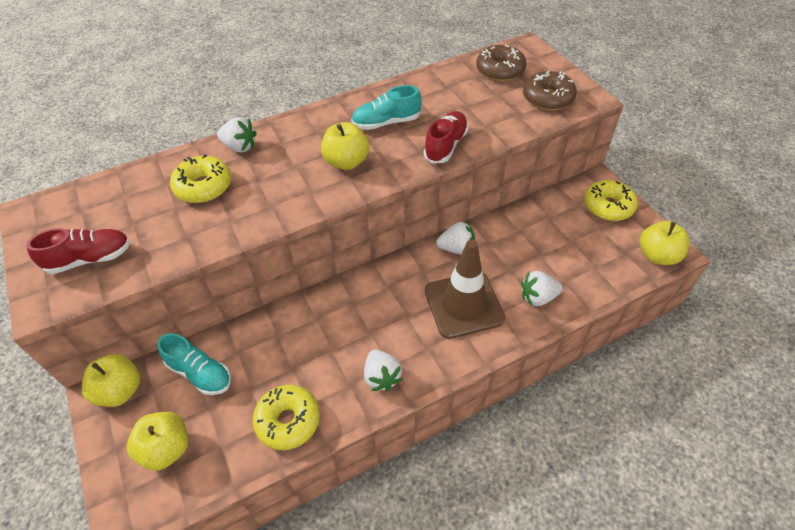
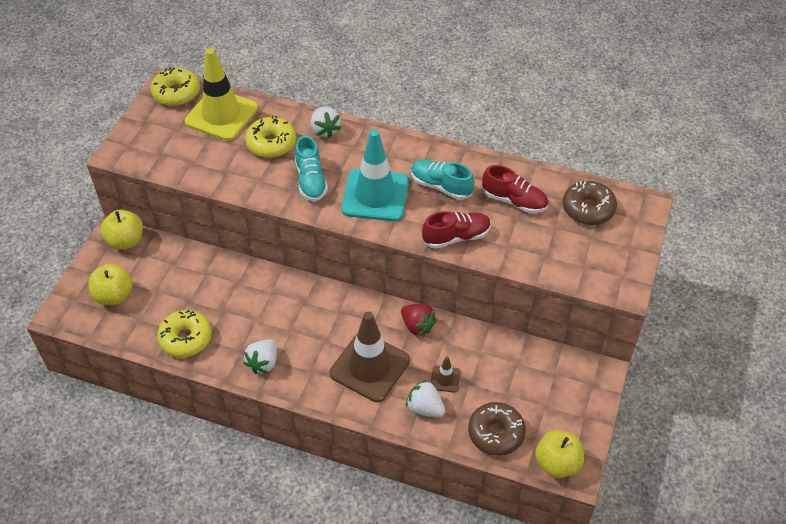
camera: 45 degrees right, 0 degrees up
(90, 259) = (164, 144): red shoe -> red shoe (514, 201)
(123, 197) = (221, 115): none -> yellow traffic cone
(200, 373) = (173, 268): turquoise shoe -> turquoise shoe (311, 180)
(346, 162) = (375, 195): yellow apple -> turquoise traffic cone
(456, 248) = (417, 326): white strawberry -> red strawberry
(522, 266) = (445, 379): none -> brown traffic cone
(547, 98) = (589, 261): brown donut -> brown donut (496, 433)
(608, 206) = (577, 396): yellow donut -> yellow donut (176, 93)

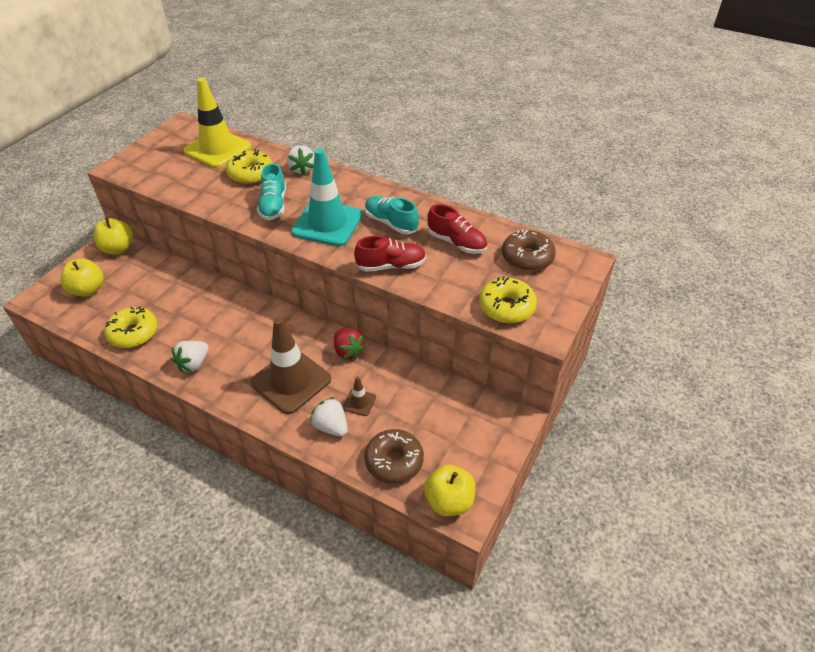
camera: 10 degrees right, 5 degrees down
(176, 93) = (187, 130): yellow donut -> yellow donut (506, 307)

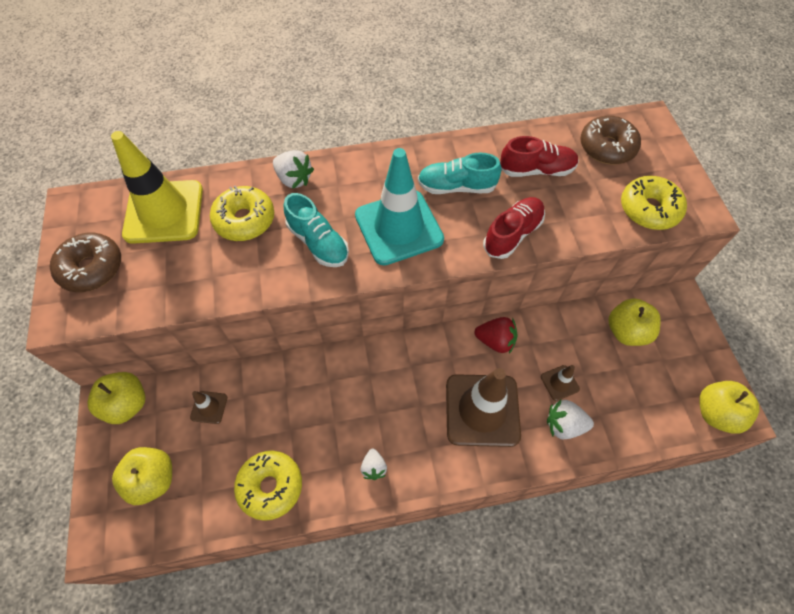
camera: 40 degrees left, 15 degrees up
(151, 276) = (209, 407): none -> brown traffic cone
(194, 363) = (374, 467): white strawberry -> white strawberry, size x0.66
(394, 461) = (644, 413): brown donut -> brown donut (92, 268)
(447, 407) = (626, 331): none -> yellow apple

